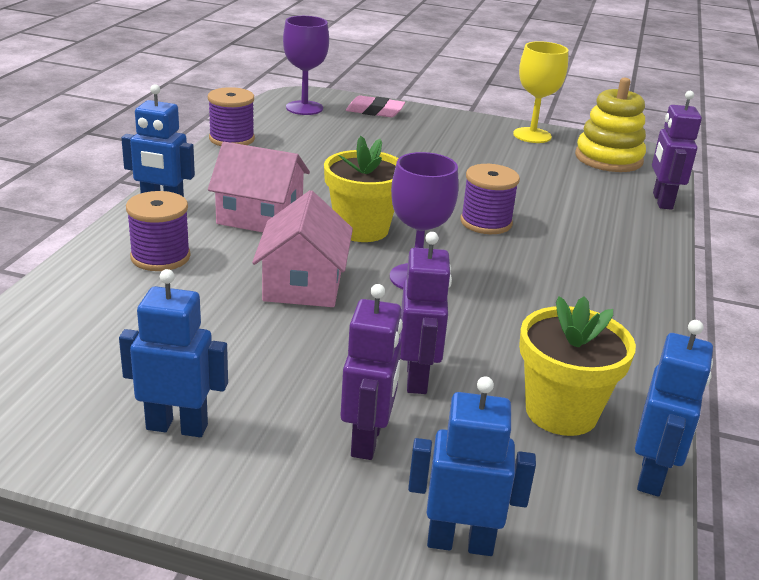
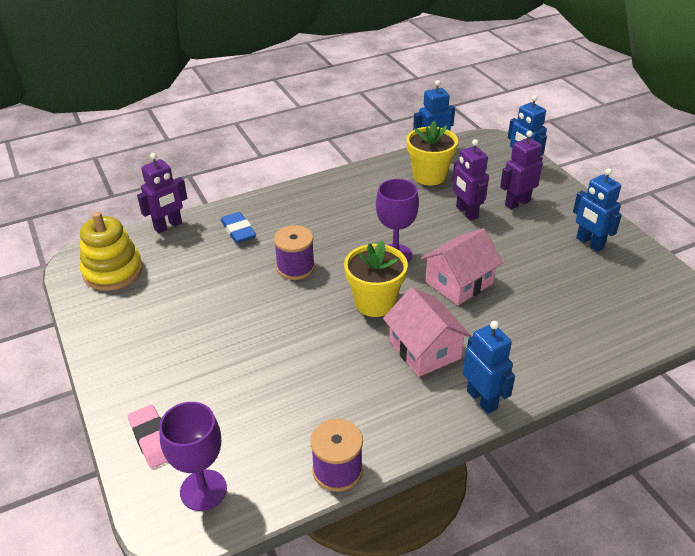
camera: 130 degrees left, 10 degrees up
(160, 257) = (523, 347): purple spool -> none
(417, 378) = (466, 212): purple robot -> purple robot turned 75 degrees counterclockwise
(532, 135) = (104, 324): yellow goblet -> none
(602, 226) = (238, 231): none -> blue eraser

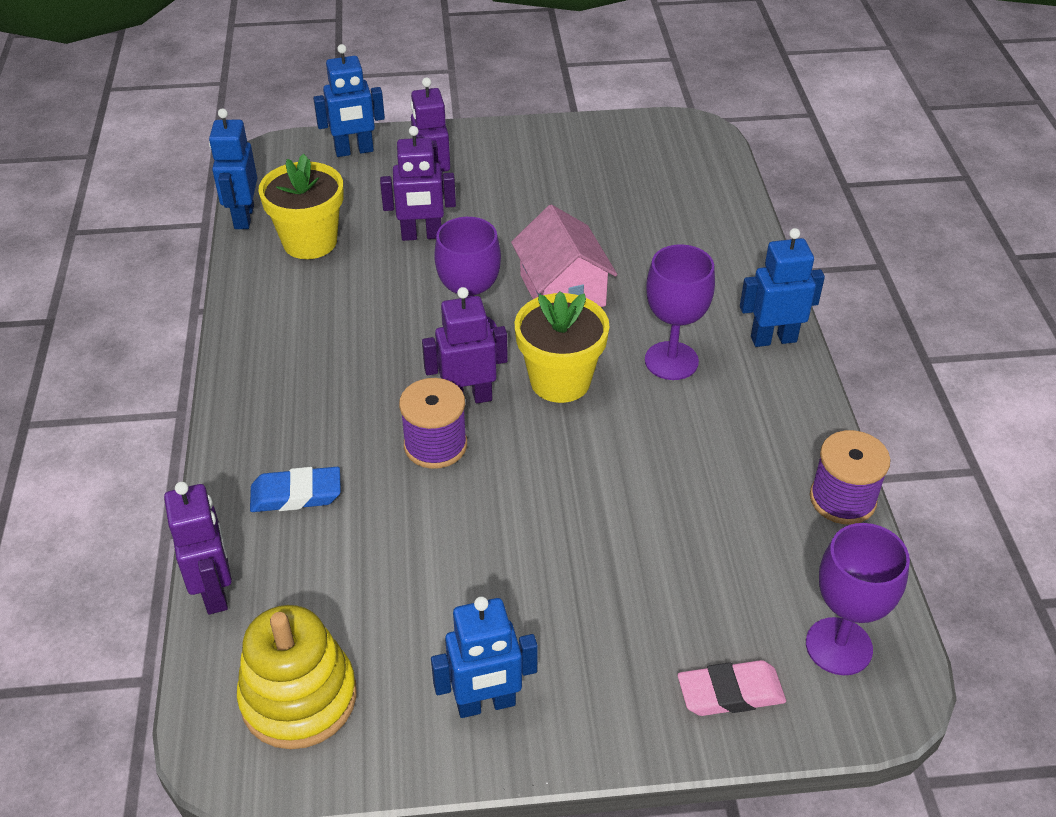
camera: 70 degrees left, 5 degrees up
(338, 269) = (468, 398): none -> purple robot
(424, 349) = (671, 361): pink house -> purple goblet
(589, 243) = (551, 159): blue robot -> blue robot (486, 704)

